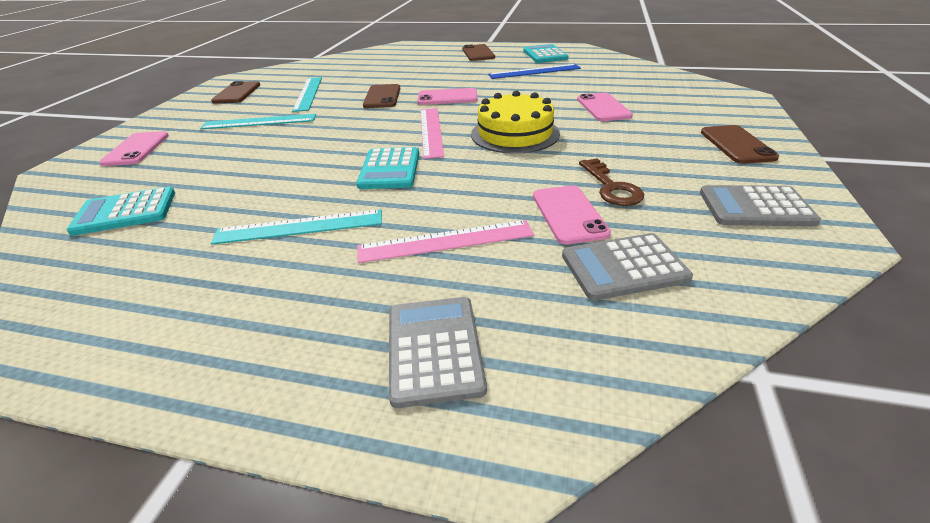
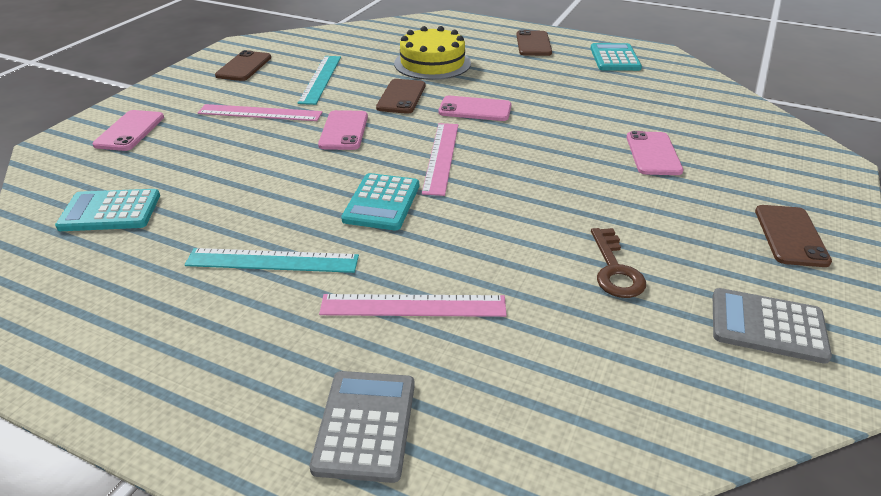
camera: 10 degrees right, 0 degrees up
(259, 122) = (260, 113): turquoise ruler -> pink ruler
(515, 134) = (534, 176): yellow cake -> yellow cake (432, 63)
(534, 71) = (592, 84): blue ruler -> none
(569, 214) = (553, 296): pink phone -> pink phone (344, 131)
(623, 267) = (585, 372): grey calculator -> none

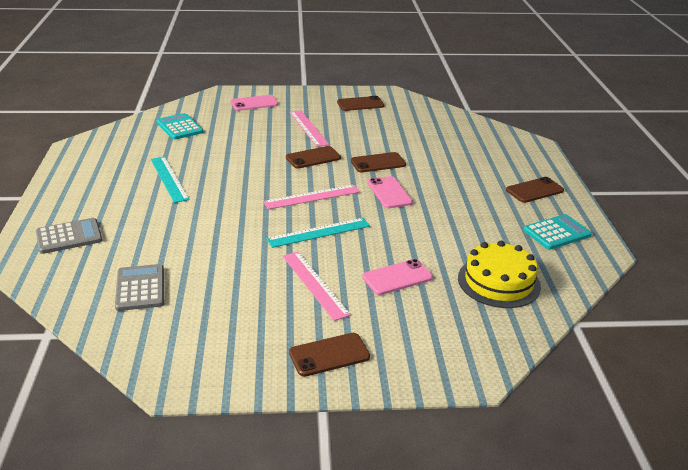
camera: 60 degrees right, 5 degrees down
(320, 79) = (372, 131): turquoise ruler -> turquoise ruler (319, 232)
(344, 131) = (313, 158): pink phone -> brown phone
(382, 202) = (244, 192): turquoise calculator -> none
(413, 306) = (157, 226): pink ruler -> pink ruler (314, 284)
(432, 63) = (443, 160): yellow cake -> yellow cake (499, 282)
(615, 270) = (233, 284): brown key -> none
(767, 326) = (211, 351): grey calculator -> grey calculator (140, 288)

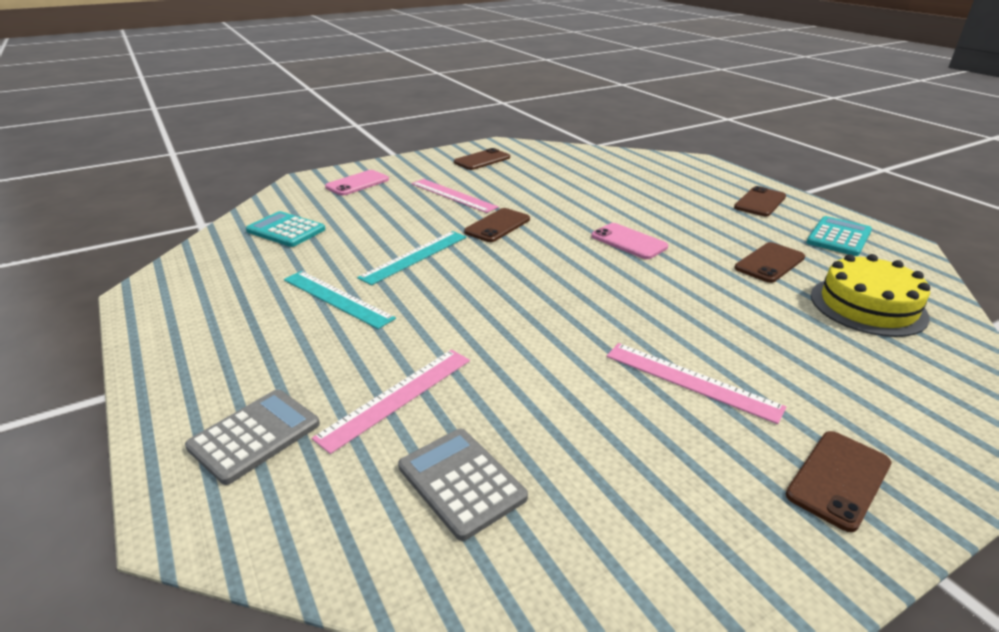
camera: 25 degrees left, 0 degrees up
(312, 197) = (550, 270): pink ruler -> pink ruler (397, 397)
(319, 232) = (611, 310): turquoise ruler -> turquoise ruler (415, 257)
(378, 163) = (575, 213): brown phone -> brown phone (769, 263)
(397, 277) = (767, 337): pink phone -> none

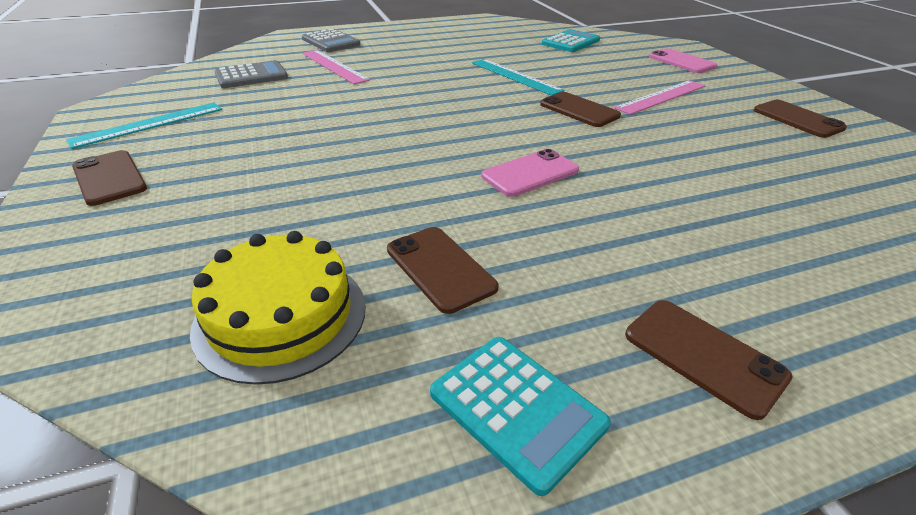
camera: 100 degrees right, 5 degrees up
(337, 298) = (457, 55): turquoise ruler -> turquoise ruler (149, 124)
(691, 381) = (262, 151): pink ruler -> none

